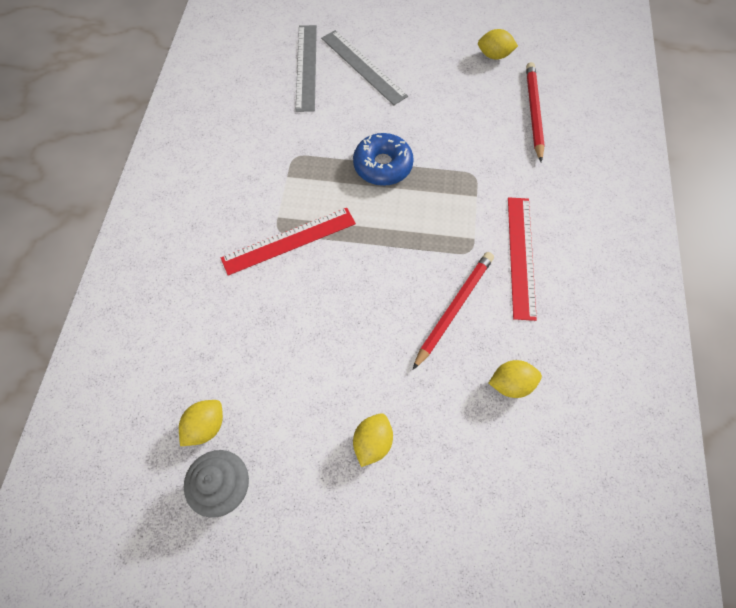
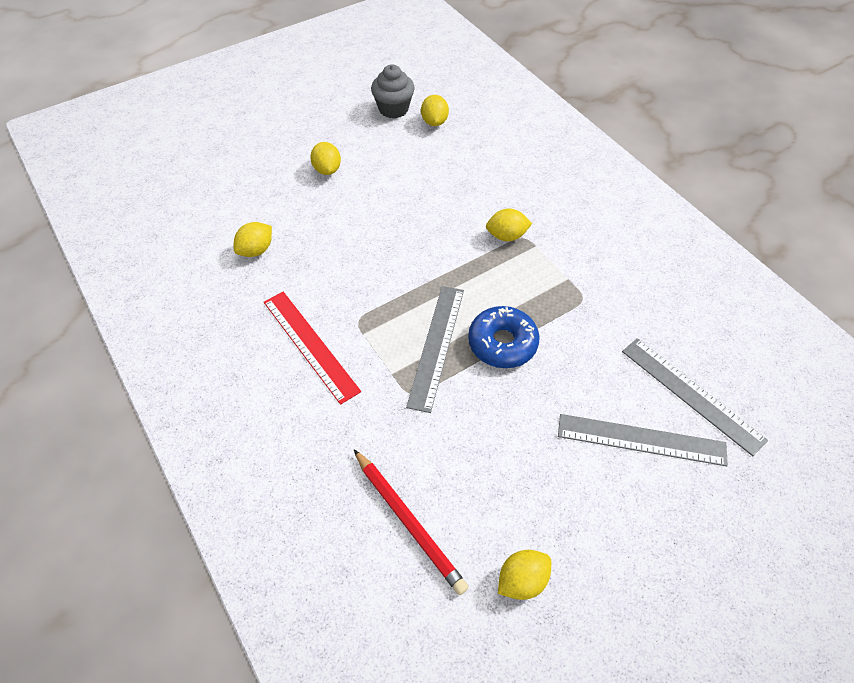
camera: 140 degrees right, 10 degrees down
(289, 241) = (506, 236): red ruler -> yellow lemon
(429, 194) = (436, 346): none -> grey ruler
(454, 308) = (336, 270): red pencil -> none

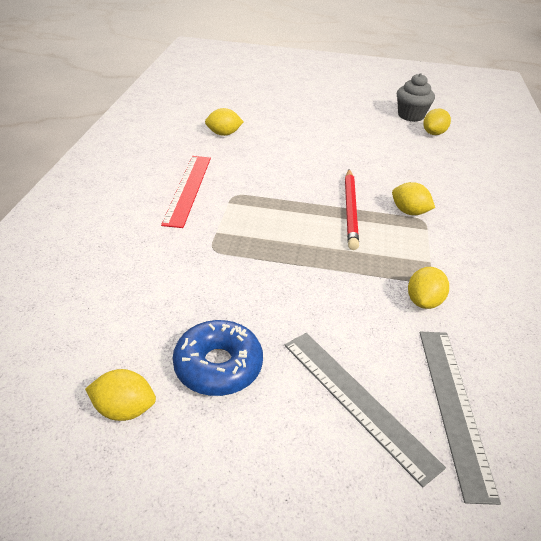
camera: 40 degrees right, 15 degrees down
(327, 169) = (322, 122): yellow lemon -> yellow lemon (423, 301)
(408, 522) = (106, 312): red pencil -> red pencil (350, 210)
(436, 346) = (268, 237): grey ruler -> none
(502, 343) = (319, 264): blue donut -> blue donut (218, 366)

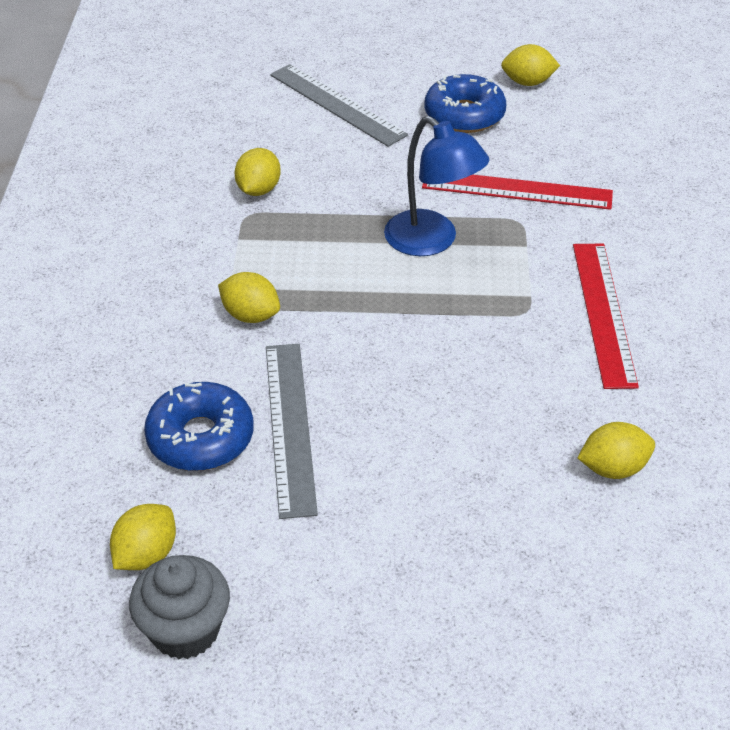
camera: 175 degrees right, 5 degrees up
(203, 275) = (517, 190): none -> red ruler
(284, 242) = (431, 241): none -> blue lamp
(350, 210) = (343, 306): red pencil -> none
(422, 164) = (201, 437): none -> blue donut
(454, 406) = (252, 109): grey ruler -> grey ruler (290, 426)

